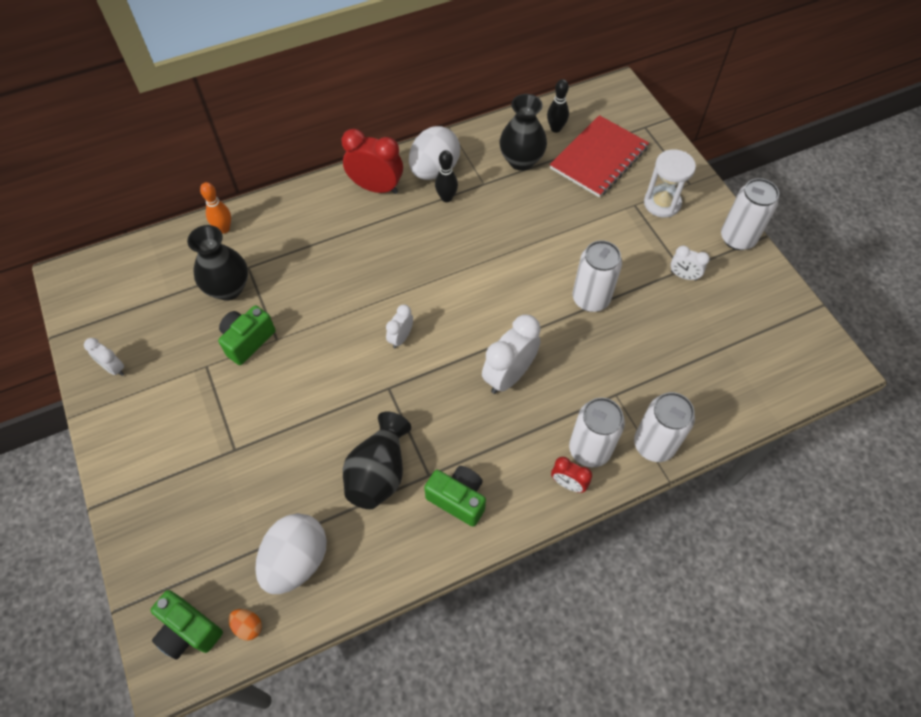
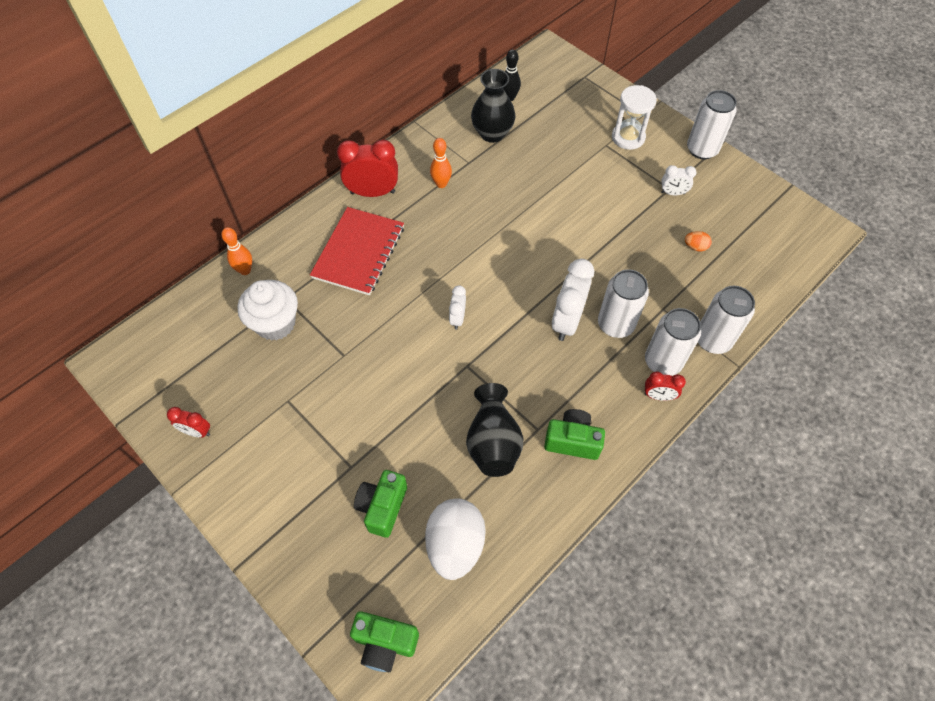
camera: 20 degrees left, 0 degrees up
(114, 368) = (197, 432): white clock -> red clock
(228, 288) = (275, 323): black vase -> white cupcake
(247, 341) = (317, 365): green camera -> green camera (382, 507)
(248, 626) = (438, 618): orange egg -> orange egg (695, 247)
(434, 170) = (419, 162): white egg -> none
(446, 198) = (441, 184): black bowling pin -> orange bowling pin
(590, 299) = (606, 235): white can -> white can (615, 324)
(598, 158) = (558, 113): red notebook -> red notebook (359, 252)

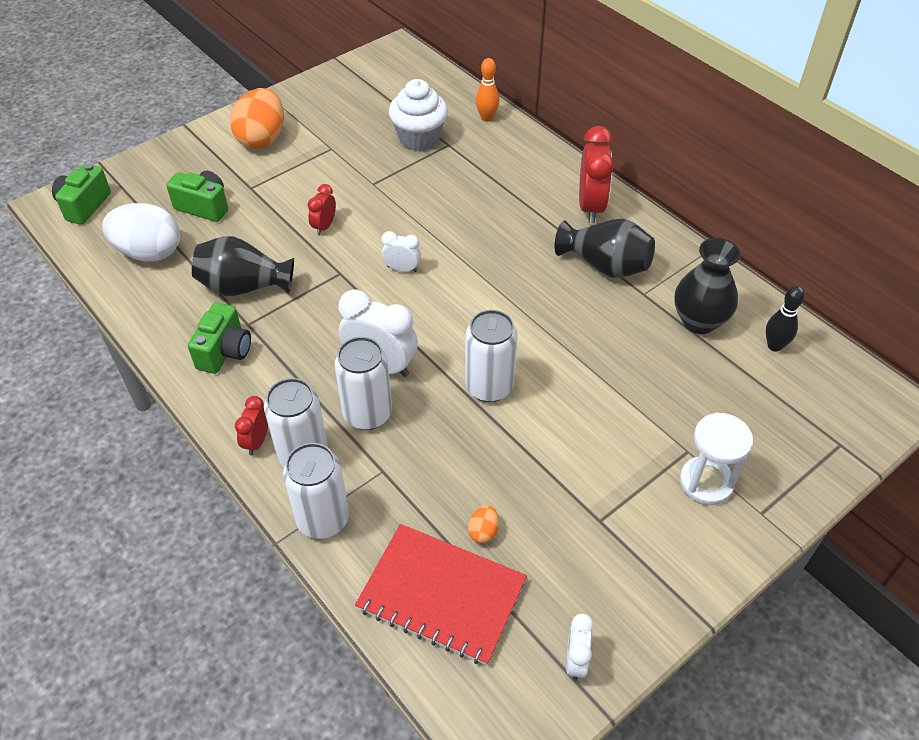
camera: 95 degrees right, 10 degrees down
(197, 432) = (314, 98): red clock -> red clock (324, 226)
(268, 472) = (262, 139): none -> orange egg
(359, 252) = (503, 195): red notebook -> red notebook (441, 595)
(441, 184) = (605, 266): orange bowling pin -> black vase
(673, 193) = (589, 523): white clock -> white clock (575, 660)
(702, 149) = (687, 586): white can -> white can (489, 387)

